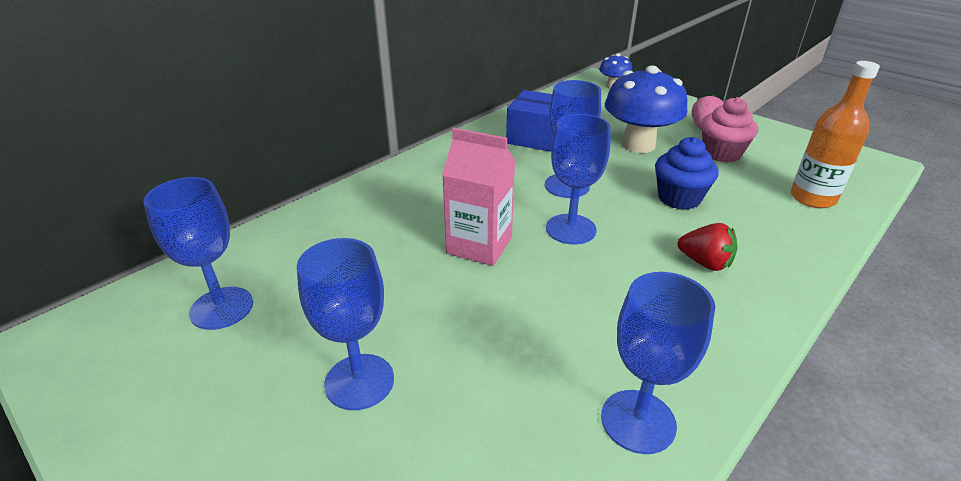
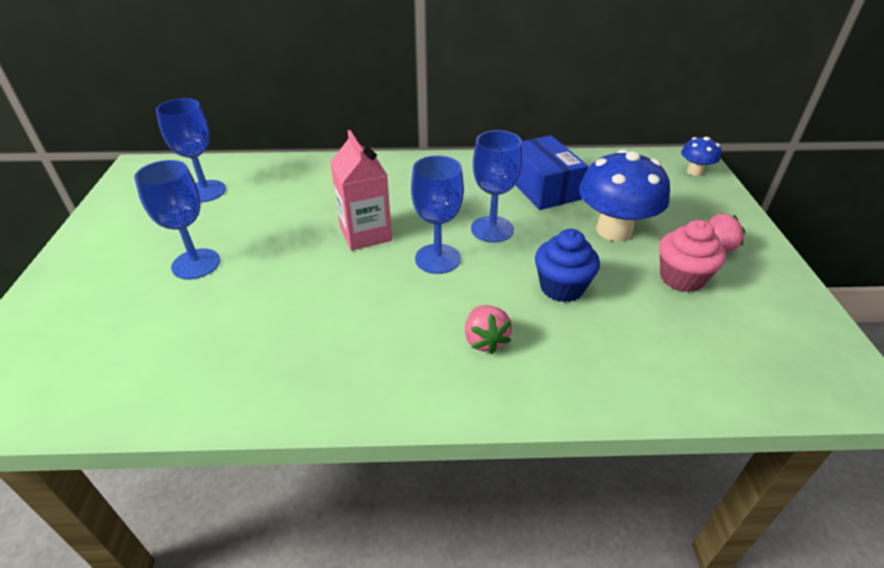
camera: 45 degrees right, 5 degrees up
(638, 421) = (266, 384): blue goblet -> none
(705, 263) = (485, 340): red strawberry -> pink strawberry
(812, 198) = (694, 364): orange bottle -> none

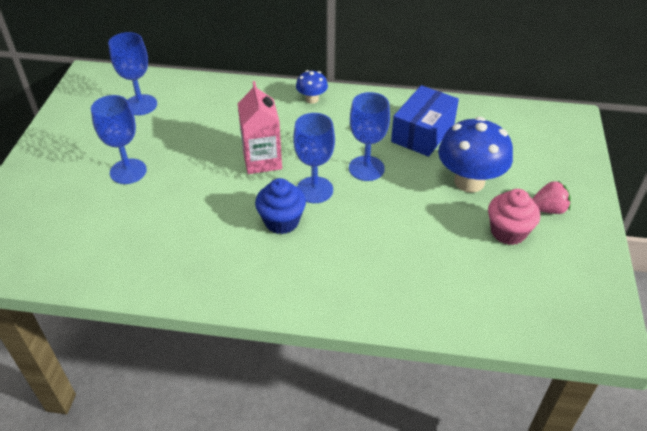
camera: 10 degrees right, 5 degrees up
(485, 340) = (332, 262): pink strawberry -> none
(543, 188) = (422, 133): blue box -> blue box turned 45 degrees clockwise
(561, 287) = (406, 227): blue cupcake -> blue cupcake (281, 221)
(694, 172) = (567, 131): blue mushroom -> blue mushroom (312, 99)

